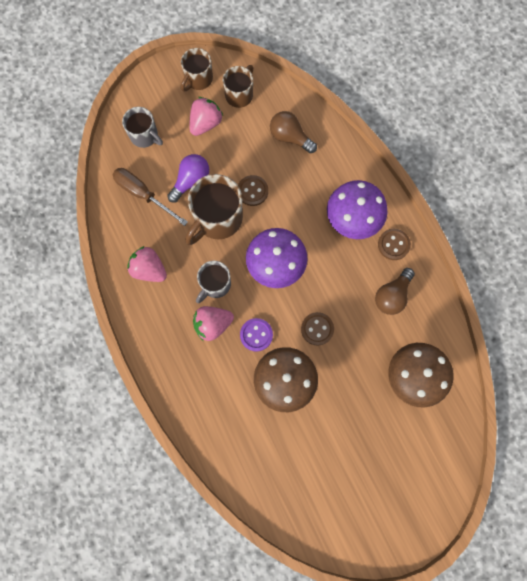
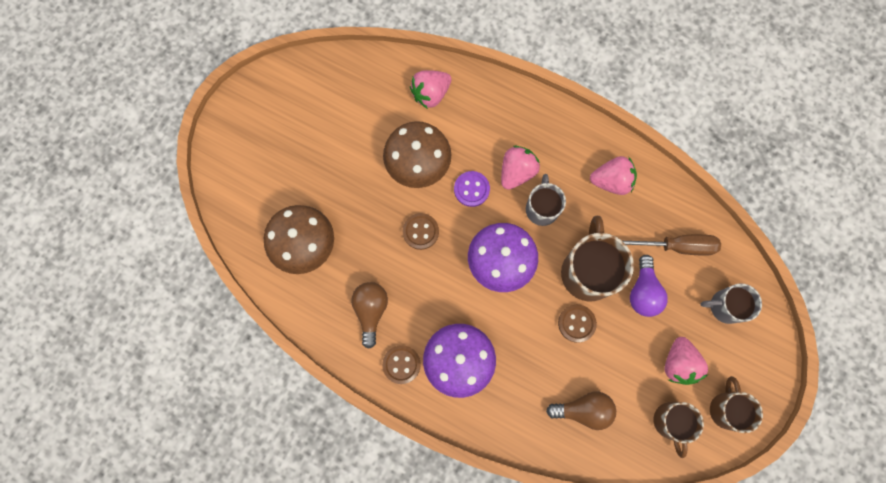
camera: 145 degrees right, 0 degrees up
(232, 436) = (430, 94): none -> pink strawberry

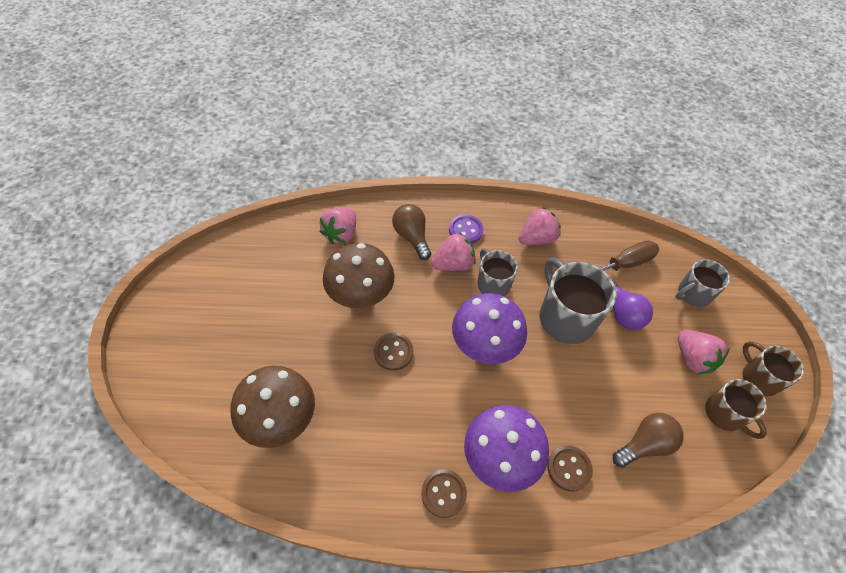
camera: 30 degrees left, 20 degrees down
(371, 311) = (382, 453): brown light bulb -> brown light bulb (412, 237)
(471, 189) = (421, 295): purple button -> purple button (465, 230)
(516, 172) = (453, 264): pink strawberry -> pink strawberry turned 60 degrees clockwise
(576, 323) = (585, 367): brown button -> brown button (569, 468)
(588, 271) = (565, 317): brown mug -> grey mug

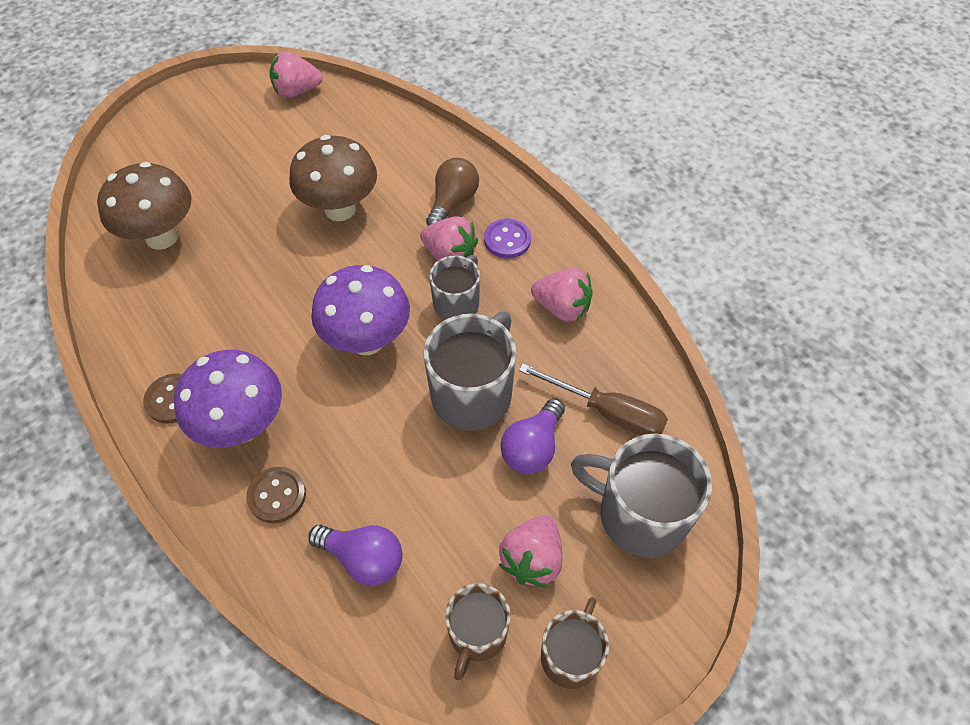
camera: 55 degrees right, 0 degrees up
(341, 234) = (401, 149): pink strawberry -> pink strawberry (297, 91)
(393, 352) = (297, 271): brown button -> none
(644, 444) = (363, 559): brown light bulb -> purple light bulb
(693, 294) = (640, 515): grey mug -> grey mug, size x1.63

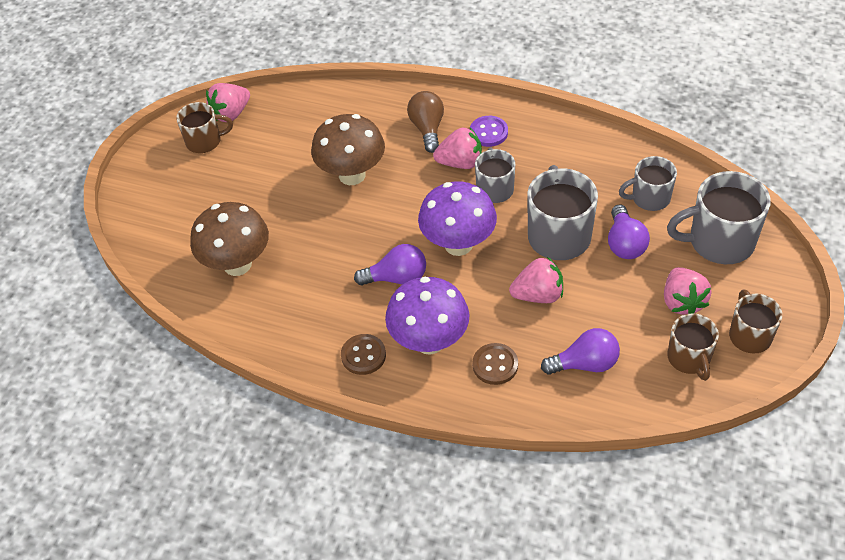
camera: 30 degrees left, 5 degrees down
(251, 105) = (205, 141): none -> brown mug
(278, 339) = (397, 278): none -> purple light bulb
(562, 308) = (564, 154): pink strawberry -> pink strawberry (538, 295)
(607, 412) = (649, 198): brown screwdriver -> grey mug

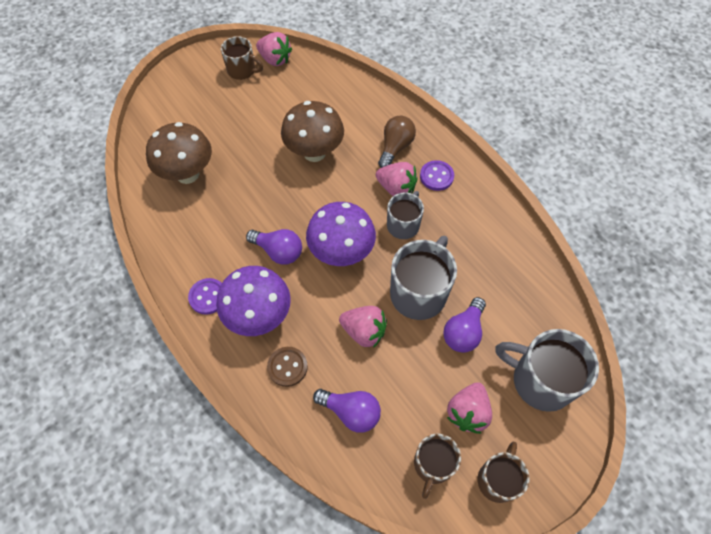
camera: 30 degrees right, 10 degrees up
(231, 114) = (275, 59): pink strawberry -> pink strawberry turned 135 degrees counterclockwise
(363, 355) = (208, 297): brown button -> purple button
(649, 198) = (514, 306): grey mug -> none

